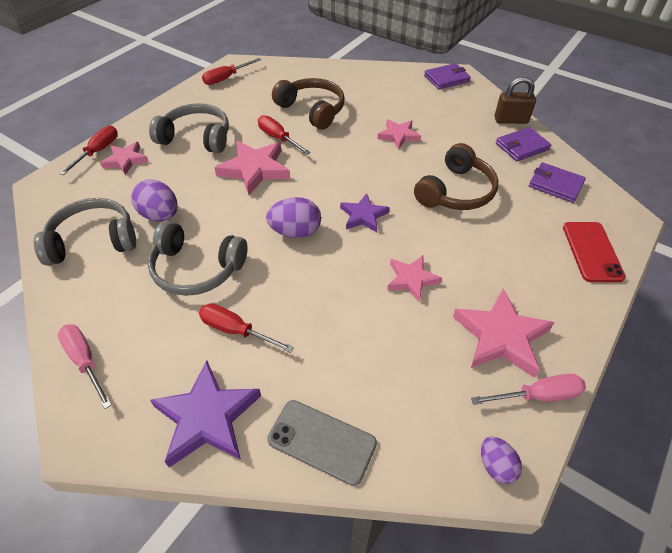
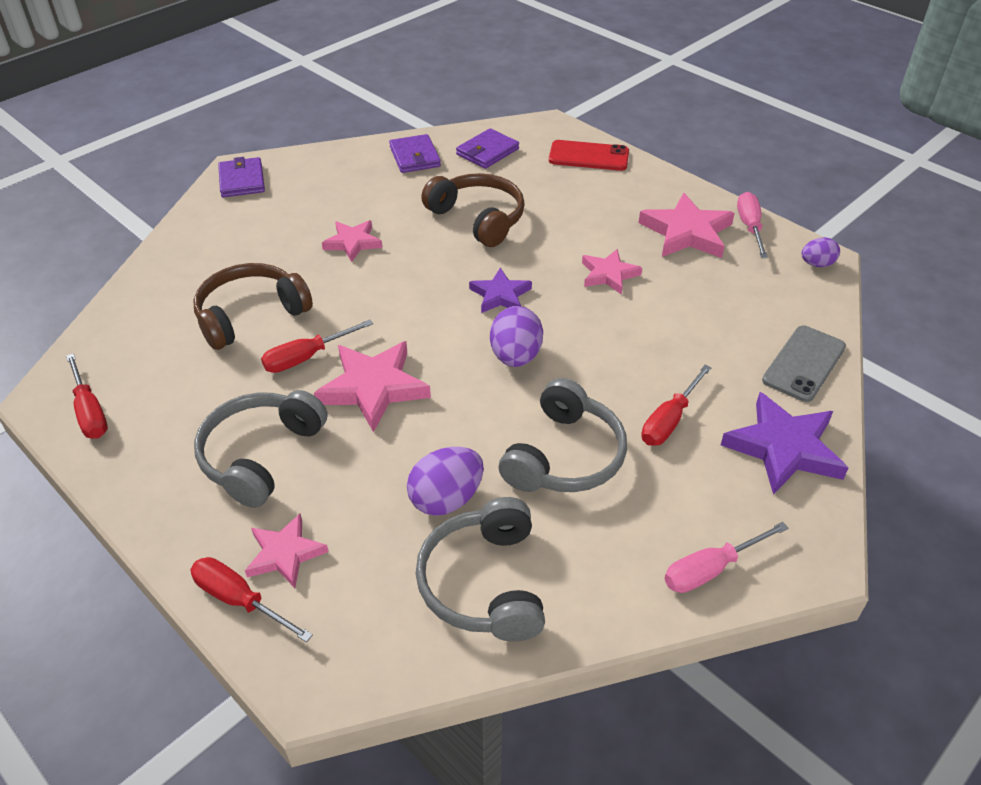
camera: 80 degrees left, 5 degrees down
(511, 120) = (361, 152): brown padlock -> none

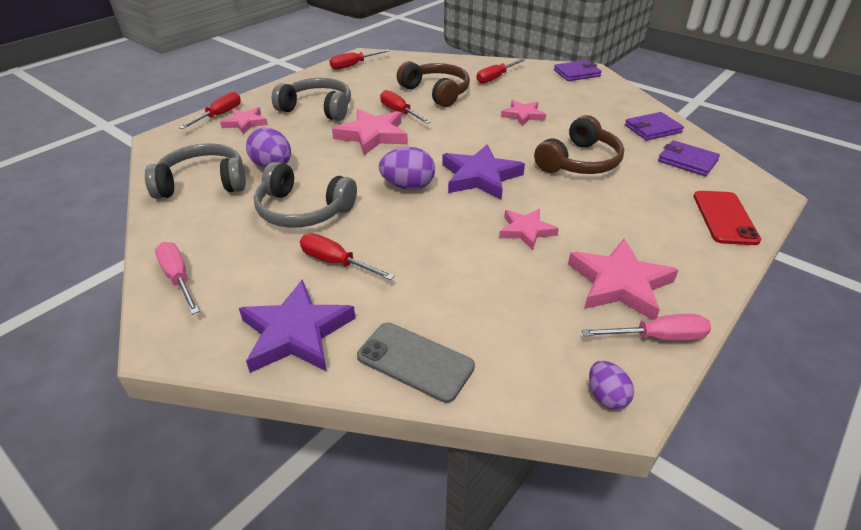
camera: 85 degrees right, 5 degrees down
(224, 252) = (495, 78): none -> red screwdriver
(500, 295) = (480, 176): purple star -> purple star, size x1.62

